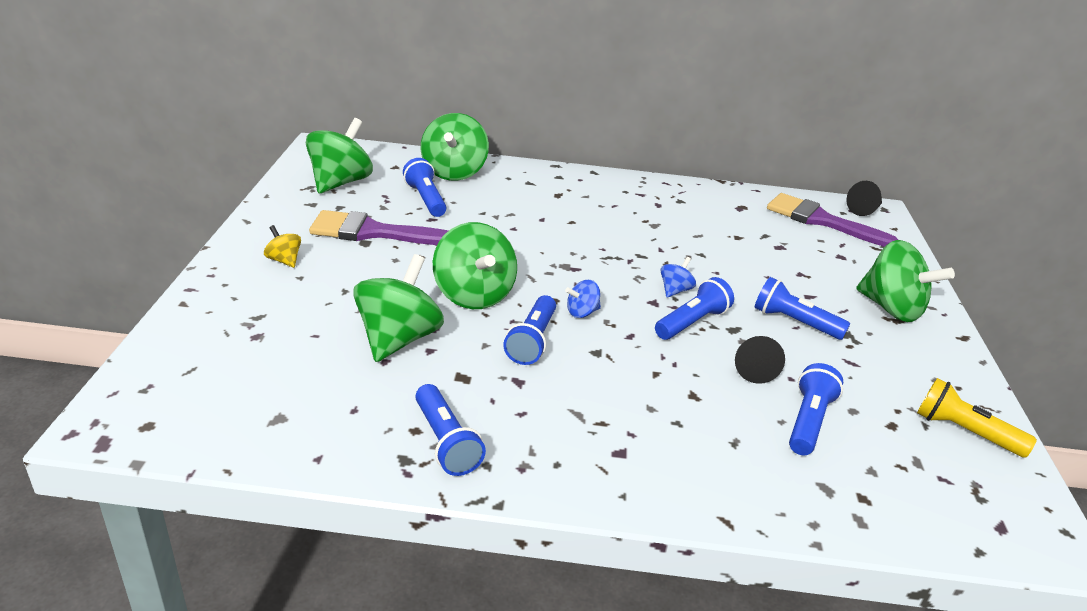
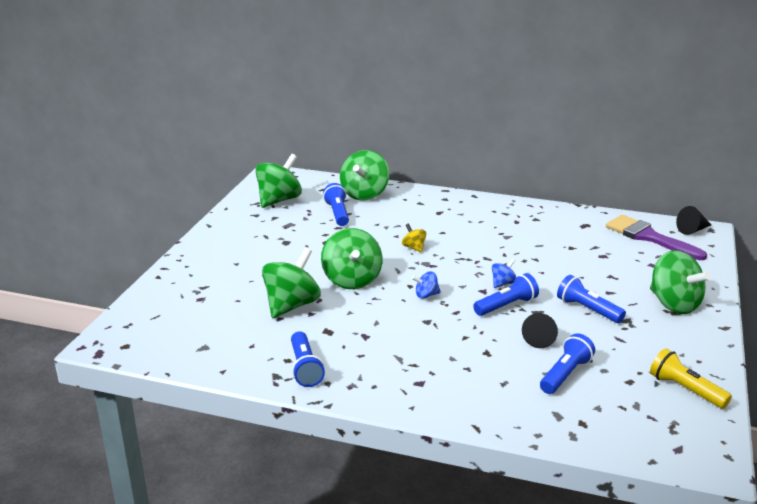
camera: 15 degrees right, 5 degrees down
(284, 260) = (228, 252): yellow spinning top -> yellow spinning top (414, 248)
(372, 232) = (293, 235): purple brush -> none
(532, 341) = (383, 312): blue flashlight -> none

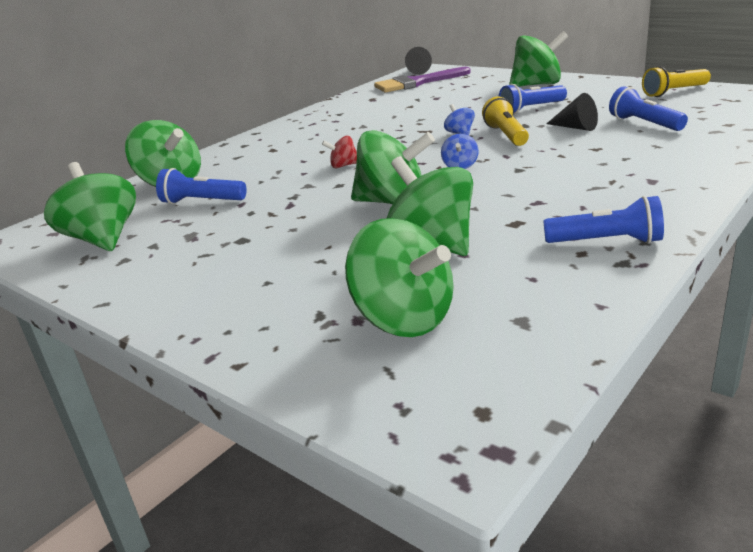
camera: 65 degrees left, 0 degrees up
(201, 312) = (404, 319): none -> green spinning top
(414, 248) = (343, 166): yellow spinning top -> red spinning top
(506, 306) = (506, 135): blue flashlight -> yellow flashlight

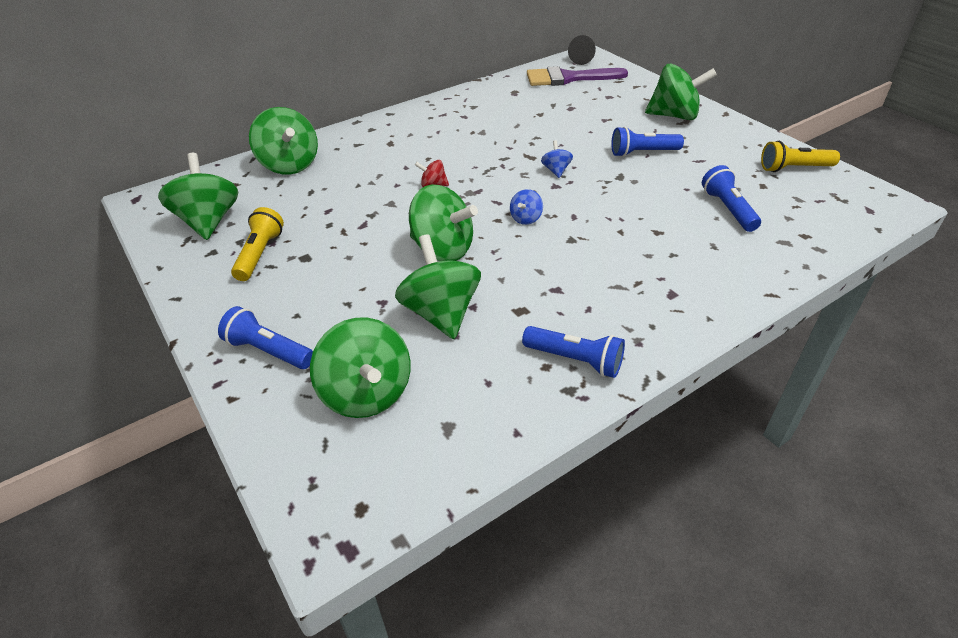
camera: 15 degrees right, 15 degrees up
(201, 202) = (300, 198): blue flashlight -> blue flashlight (268, 351)
(506, 135) = (593, 186): yellow flashlight -> yellow flashlight (259, 254)
(575, 127) = (662, 194): black cone -> none

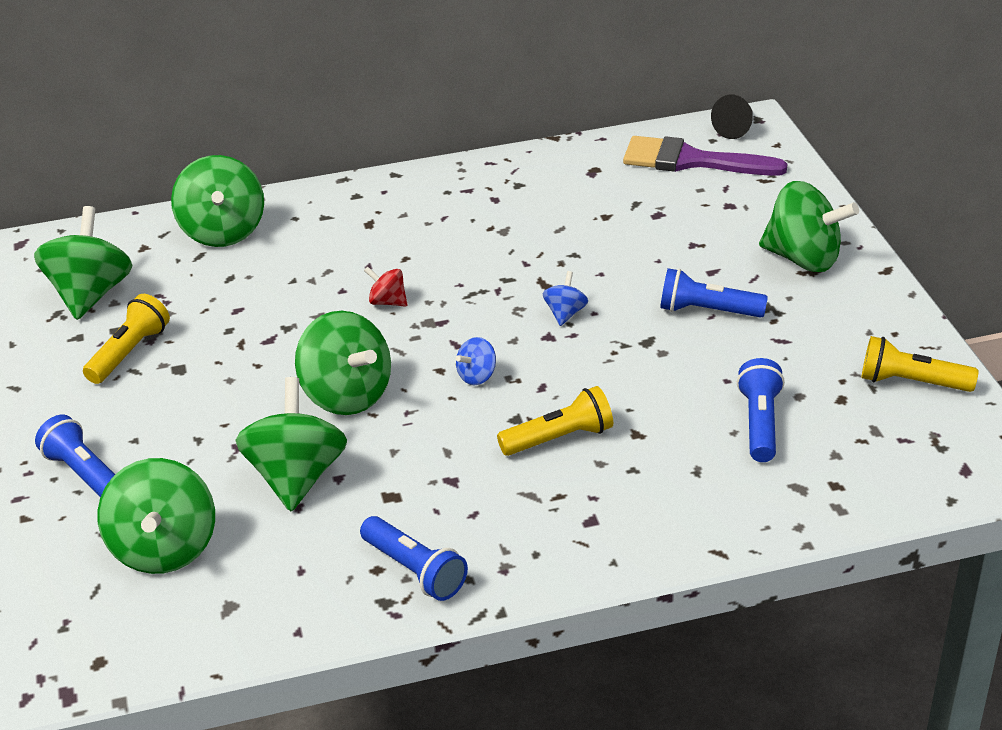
camera: 20 degrees right, 5 degrees down
(609, 245) = (559, 438): none -> yellow flashlight

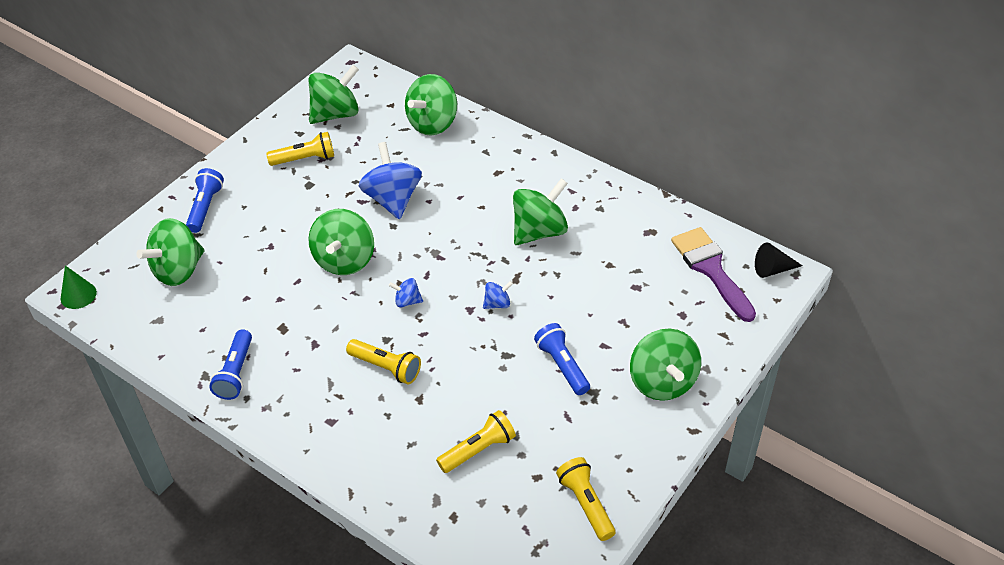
camera: 50 degrees right, 10 degrees up
(72, 672) = (78, 295): none -> green cone
(296, 477) = (267, 283): green spinning top -> green spinning top (539, 231)
(300, 315) = (392, 199): none -> blue spinning top
(387, 302) = (436, 225): red spinning top -> none
(759, 423) = (478, 449): blue flashlight -> yellow flashlight

